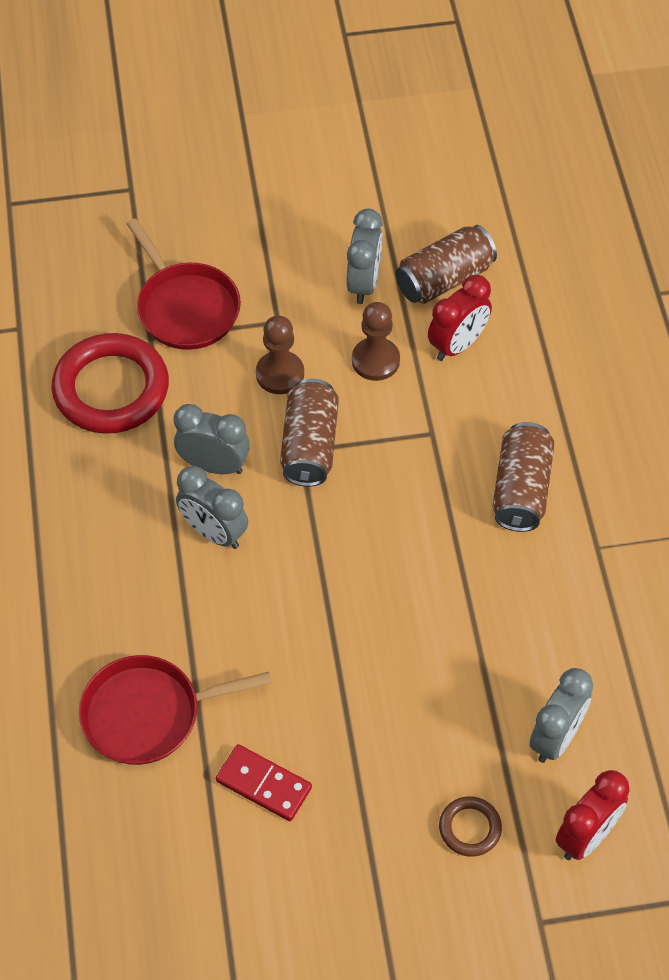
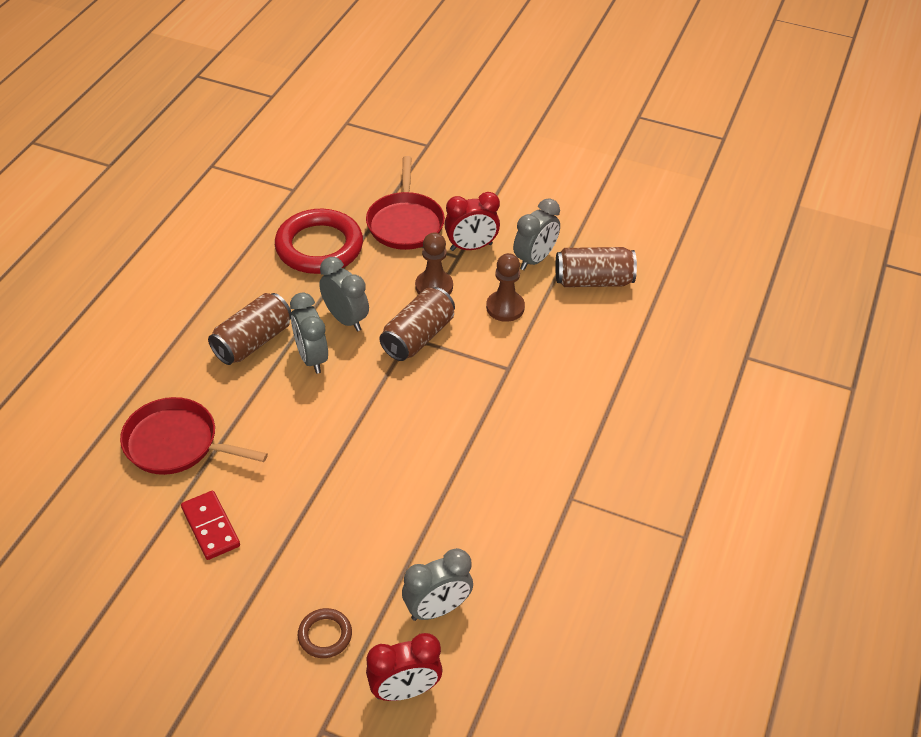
camera: 30 degrees right, 10 degrees down
(457, 345) = (570, 323): red clock -> red clock (471, 247)
(521, 489) = (543, 433): brown can -> brown can (253, 341)

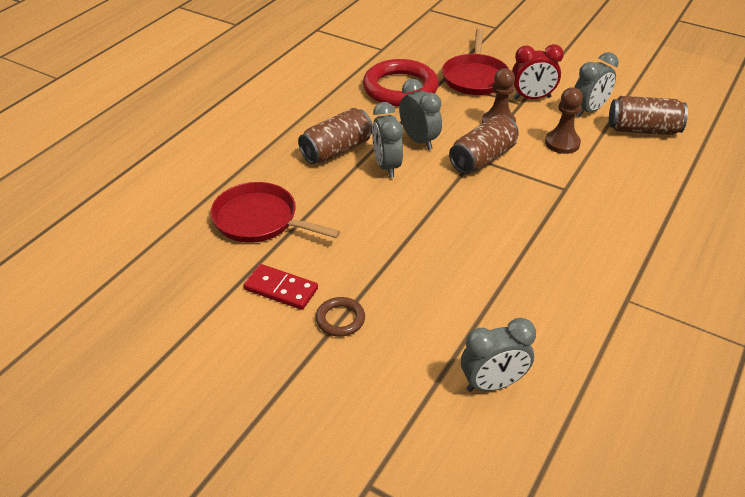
camera: 10 degrees right, 5 degrees down
(211, 527) = (281, 289): red domino -> red domino turned 45 degrees counterclockwise
(325, 635) = (379, 395): brown ring -> brown ring (340, 319)
(405, 690) = (456, 457): red clock -> none

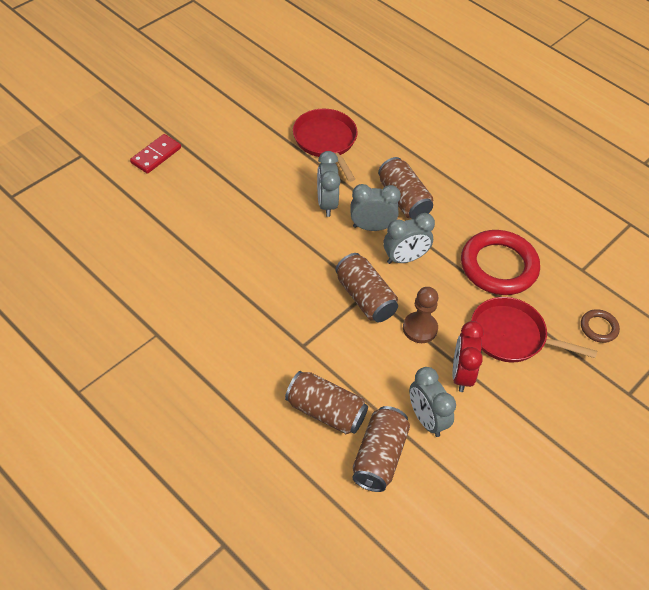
camera: 100 degrees right, 10 degrees up
(259, 220) = (326, 141): red pan -> red pan turned 60 degrees counterclockwise
(281, 289) = (249, 142): red domino -> red domino (156, 155)
(340, 319) = (209, 166): brown ring -> brown ring (598, 328)
(493, 384) = (120, 228): grey clock -> grey clock (326, 204)
(562, 143) = (373, 371): brown pawn -> none
(624, 164) = (325, 411): none -> brown can

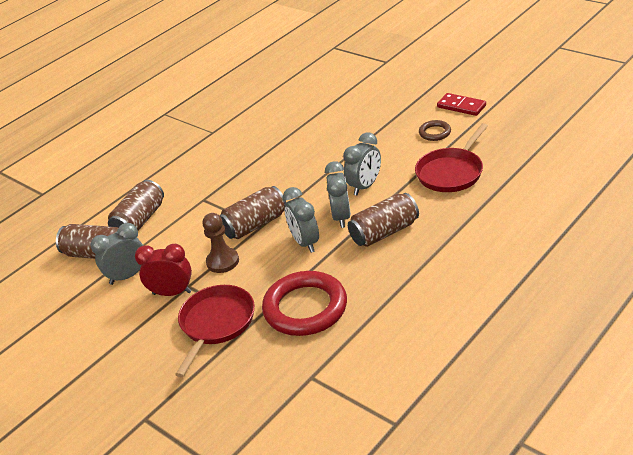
camera: 95 degrees right, 15 degrees down
(156, 155) = (397, 91): red domino -> red domino (461, 106)
(326, 141) = (451, 173): red pan -> red pan turned 150 degrees clockwise
(326, 204) = (365, 186): grey clock -> grey clock turned 135 degrees clockwise
(598, 328) = (229, 392): brown ring -> brown ring (435, 133)

